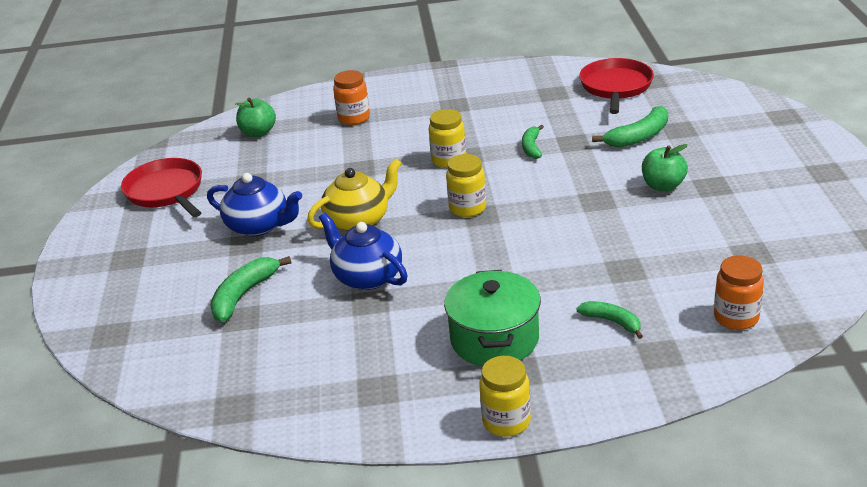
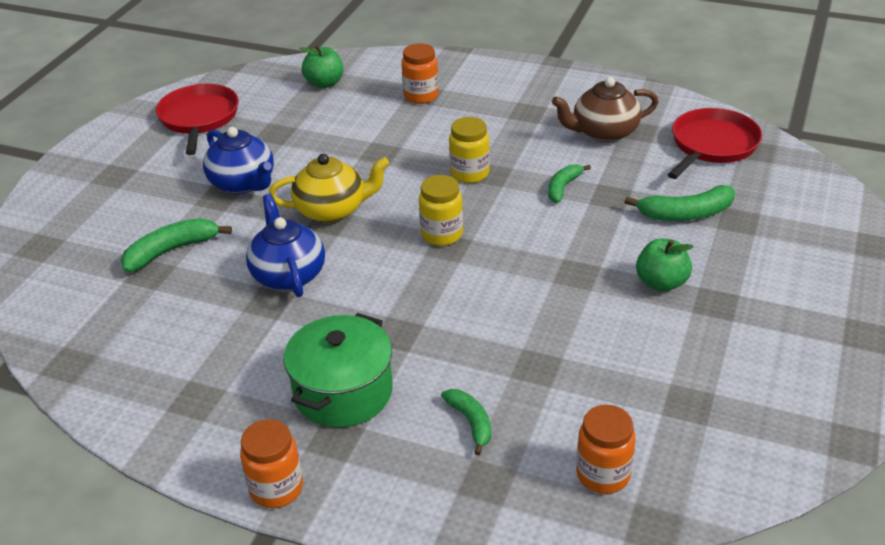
camera: 25 degrees right, 5 degrees up
(506, 421) = (276, 488): yellow jar -> orange jar
(527, 101) = (603, 132): none -> brown teapot

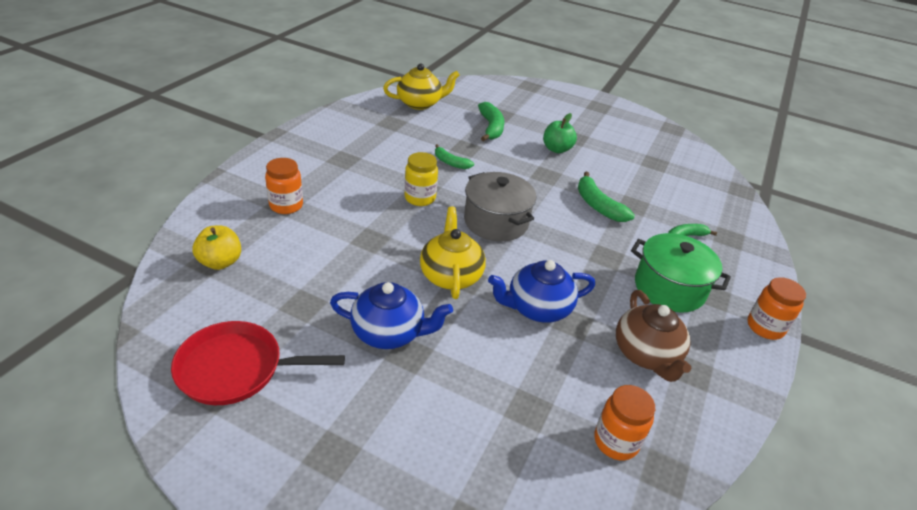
camera: 90 degrees left, 0 degrees up
(171, 251) = (494, 391): green banana -> green banana (598, 205)
(243, 183) = (389, 333): blue teapot -> blue teapot turned 45 degrees clockwise
(324, 83) = (220, 262): green apple -> yellow apple
(442, 234) = (496, 222): yellow jar -> grey pot
(603, 132) = (388, 135): brown teapot -> brown teapot (646, 355)
(603, 474) = (712, 198): orange jar -> orange jar (616, 442)
(712, 145) = (420, 103): red pan -> yellow teapot

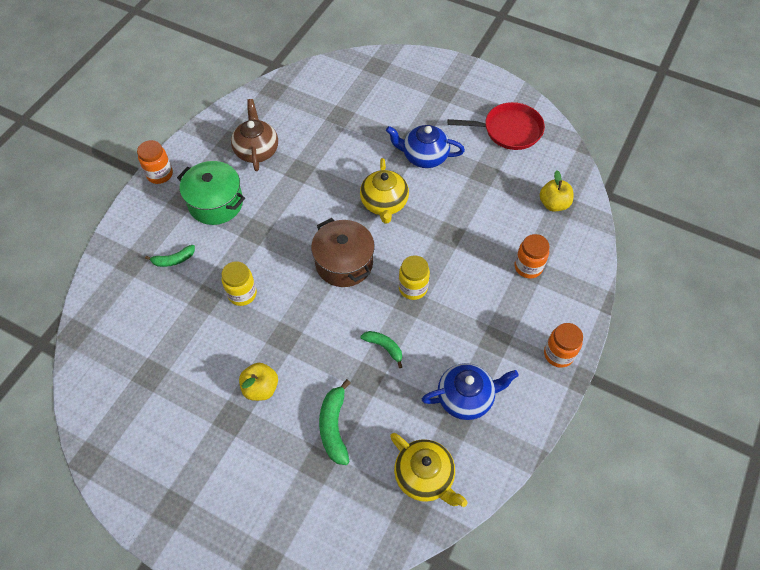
camera: 175 degrees left, 20 degrees up
(420, 103) = (425, 476): yellow teapot -> yellow teapot turned 120 degrees counterclockwise
(496, 222) = (344, 263): grey pot -> brown pot
(537, 308) = (323, 180): blue teapot -> blue teapot (466, 397)
(556, 149) = (261, 388): green apple -> yellow apple
(598, 205) = (242, 294): green banana -> yellow jar
(616, 442) = (294, 101): orange jar -> orange jar (558, 354)

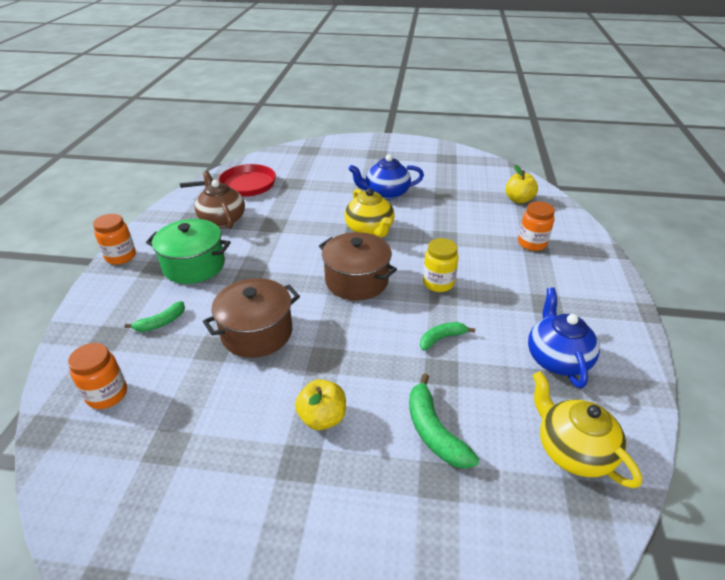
camera: 20 degrees left, 20 degrees down
(242, 294) = (257, 333): yellow jar -> brown pot
(384, 347) = (442, 338): green banana -> green banana turned 45 degrees counterclockwise
(425, 476) = (572, 450): yellow teapot -> yellow teapot turned 150 degrees counterclockwise
(466, 397) = (556, 358): blue teapot -> blue teapot turned 60 degrees counterclockwise
(509, 130) = (447, 165): red pan -> red pan (244, 185)
(558, 354) = (612, 298): orange jar -> orange jar (107, 394)

